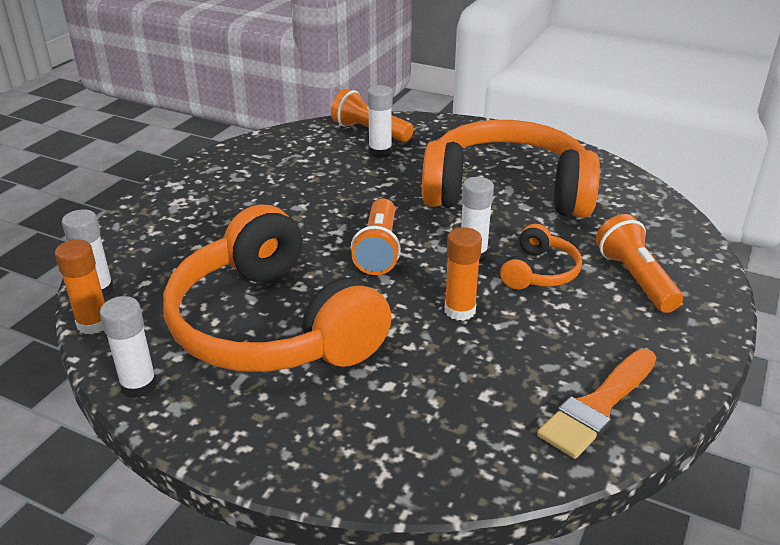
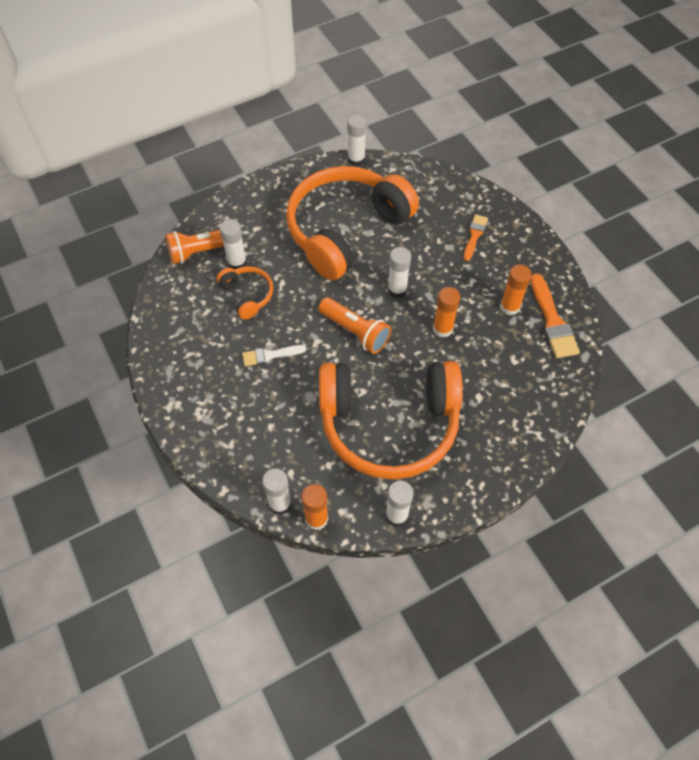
camera: 55 degrees left, 25 degrees up
(287, 211) = (270, 355): none -> white brush
(539, 272) = (437, 271): orange headphones -> orange headphones (247, 295)
(567, 354) = (510, 307): none -> orange glue stick
(607, 162) = (356, 159): none -> white glue stick
(635, 279) = (474, 235): orange flashlight -> orange brush

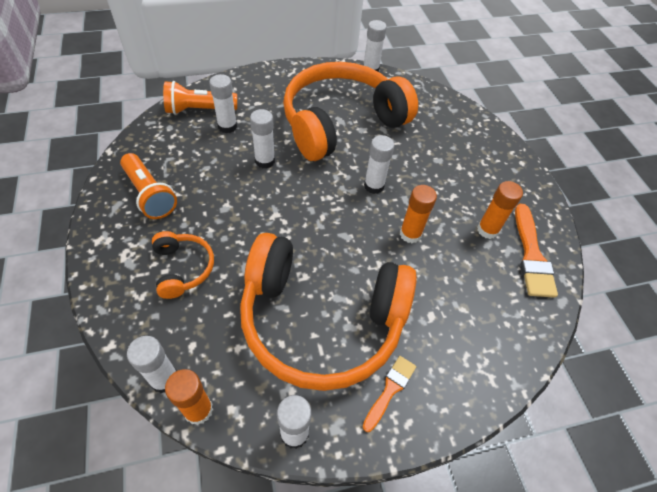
camera: 10 degrees right, 5 degrees down
(247, 295) = (225, 156): orange headphones -> orange headphones (183, 268)
(270, 355) = (222, 216): white brush -> none
(287, 290) = (265, 161): none -> white glue stick
(355, 332) = (318, 215): orange flashlight -> orange flashlight (150, 194)
(474, 235) = (466, 155): orange brush -> orange brush (390, 389)

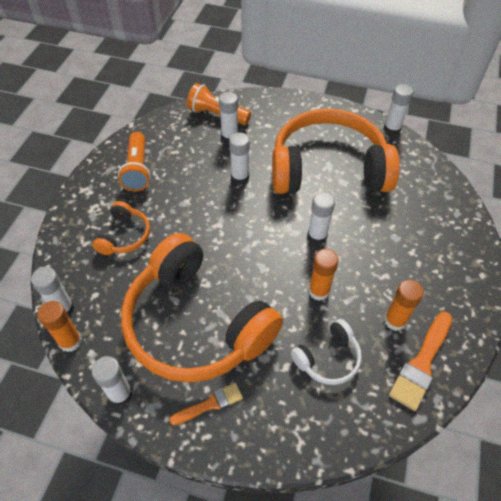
camera: 35 degrees right, 0 degrees up
(460, 289) = (328, 358): none -> white headphones

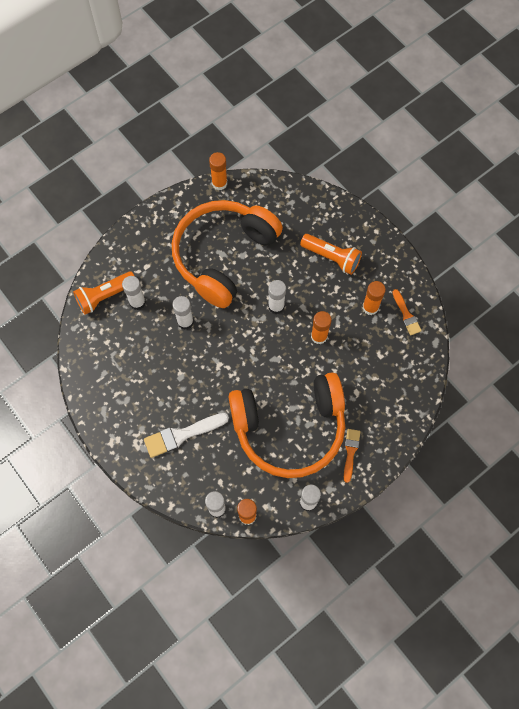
camera: 55 degrees left, 15 degrees up
(125, 236) = (182, 435): orange headphones -> white brush
(137, 169) = (120, 391): orange flashlight -> orange flashlight (331, 257)
(328, 358) = (368, 364): white headphones -> none
(392, 129) = (219, 183): white glue stick -> orange glue stick
(421, 363) = (406, 315): orange brush -> orange brush, size x0.62

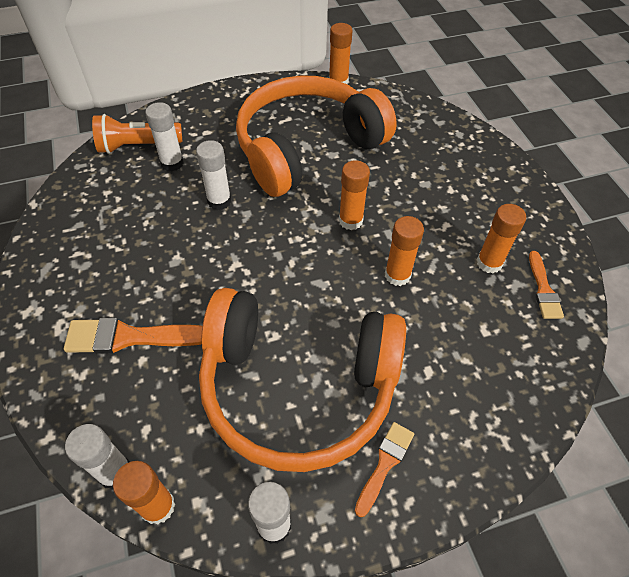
camera: 20 degrees right, 15 degrees down
(182, 435) = (130, 337): white brush -> orange brush
(276, 306) = (350, 220): white glue stick -> orange glue stick
(331, 257) = (452, 189): orange flashlight -> none

